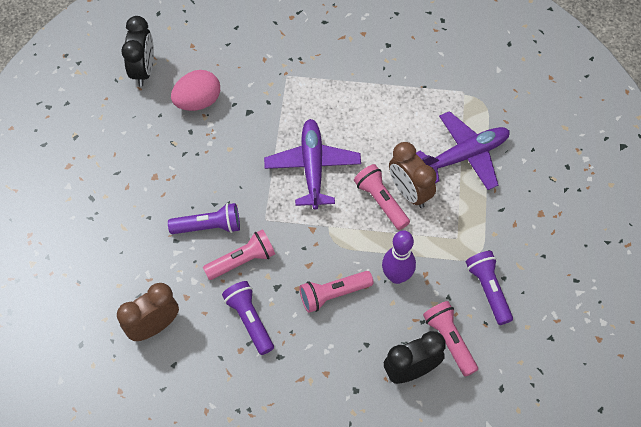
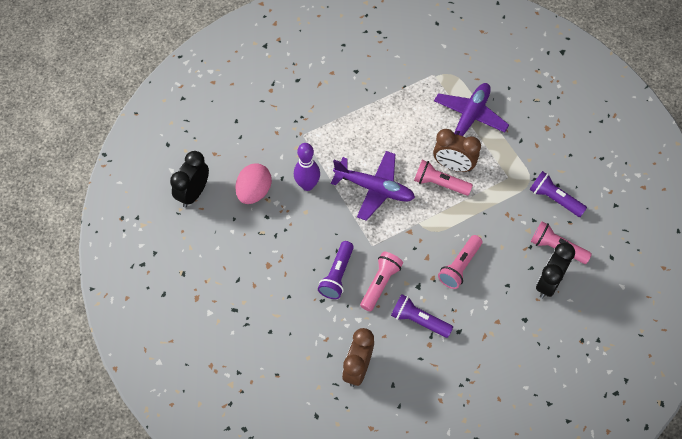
camera: 35 degrees left, 0 degrees up
(144, 70) = (193, 193): black clock -> black clock turned 120 degrees counterclockwise
(209, 226) = (337, 275): purple flashlight -> purple flashlight turned 150 degrees clockwise
(312, 167) = (374, 188): purple plane -> purple plane turned 150 degrees clockwise
(396, 276) = (490, 227): purple bowling pin -> purple bowling pin (307, 185)

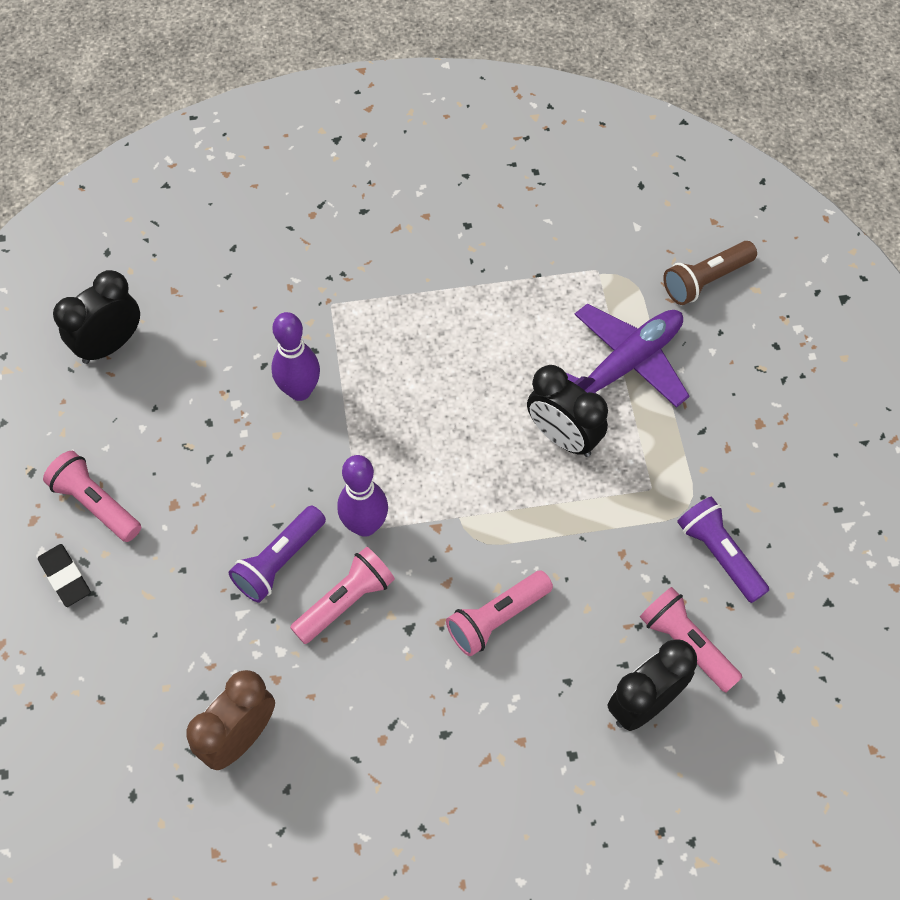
camera: 20 degrees right, 0 degrees up
(228, 321) = (65, 577): none -> black eraser
(254, 192) = (207, 374): pink egg -> none
(373, 242) = (365, 525): none -> purple bowling pin
(374, 188) = (410, 433): purple plane -> none
(419, 320) = (383, 690): purple flashlight -> none
(439, 184) = (525, 461): pink flashlight -> pink flashlight (95, 504)
(453, 166) = (563, 437): brown clock -> black clock
(490, 63) = (705, 280): none -> brown flashlight

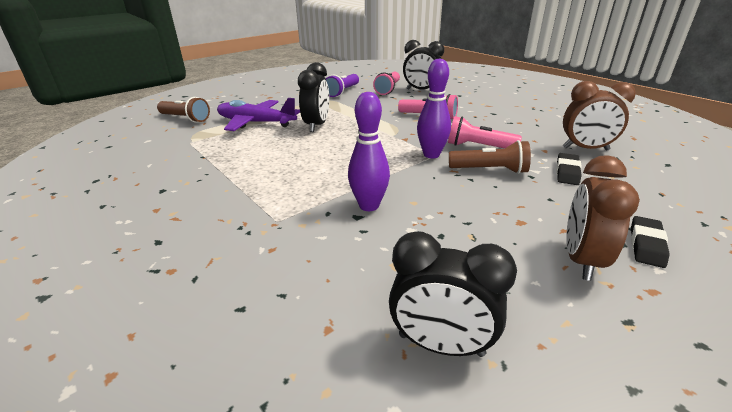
camera: 120 degrees left, 30 degrees down
(95, 504) = (581, 260): pink flashlight -> brown clock
(210, 645) = (567, 172): none -> black eraser
(279, 561) = (490, 170): purple flashlight -> brown flashlight

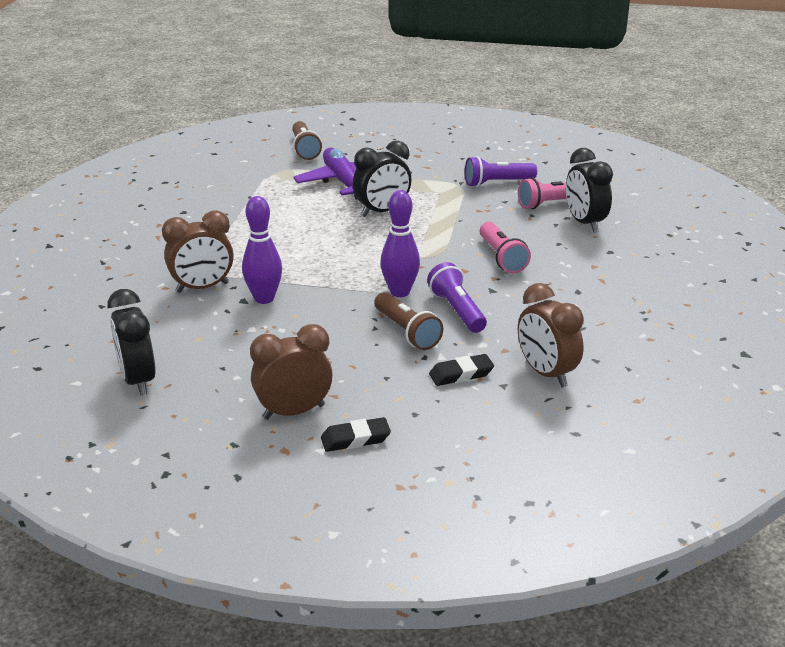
camera: 50 degrees right, 0 degrees up
(305, 228) = (202, 288): none -> brown clock
(478, 147) = (457, 310): pink flashlight -> purple flashlight

